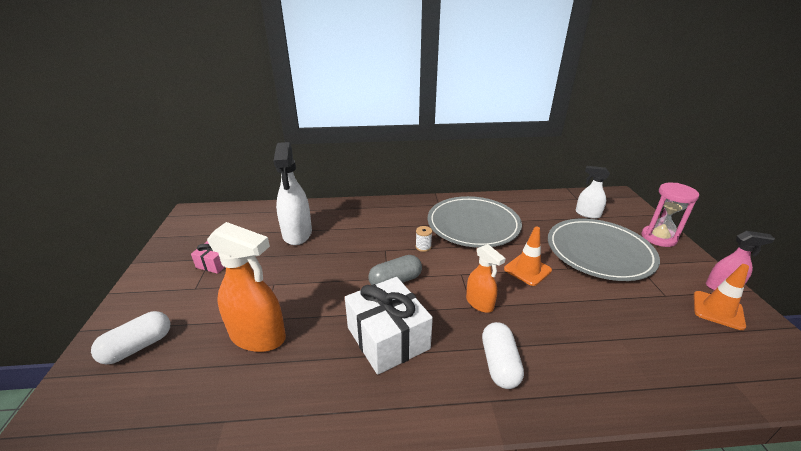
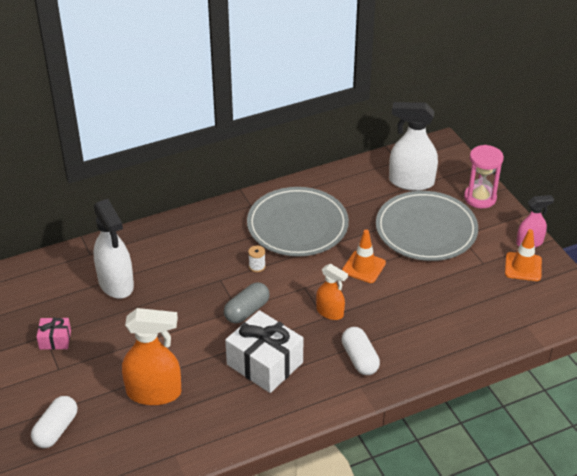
camera: 20 degrees left, 10 degrees up
(587, 214) = (411, 182): white spray bottle -> white spray bottle, size x1.71

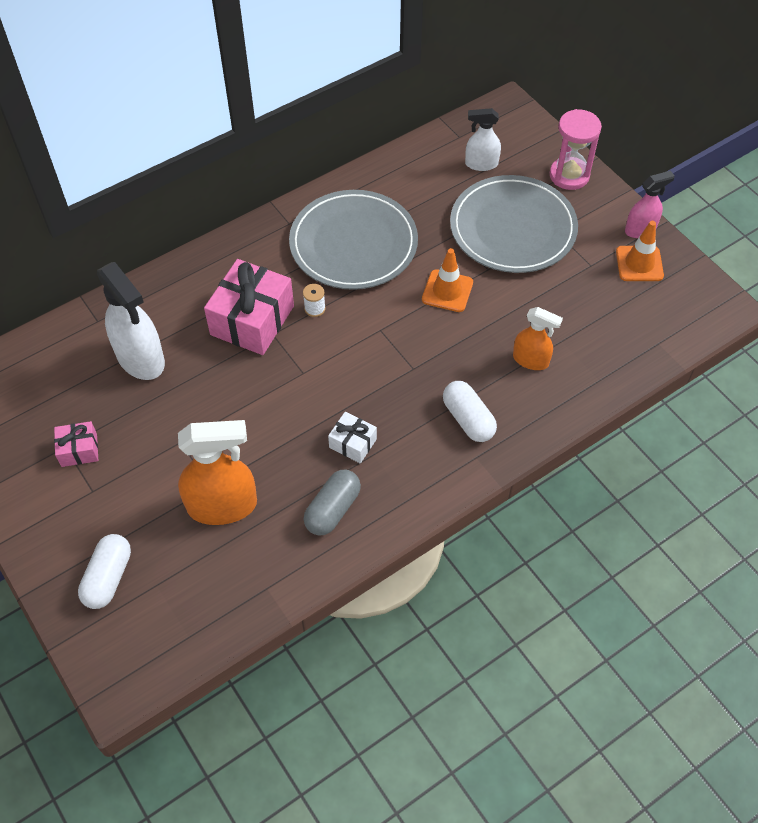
camera: 10 degrees left, 15 degrees up
(207, 268) = (252, 320): none -> pink gift
(247, 311) = (315, 373): grey capsule -> grey capsule (332, 509)
(265, 363) = (352, 443): white gift -> white gift, size x0.50
(330, 312) = (419, 360): orange spray bottle -> orange spray bottle (531, 360)
(411, 182) = (481, 164): white spray bottle -> white spray bottle, size x0.58

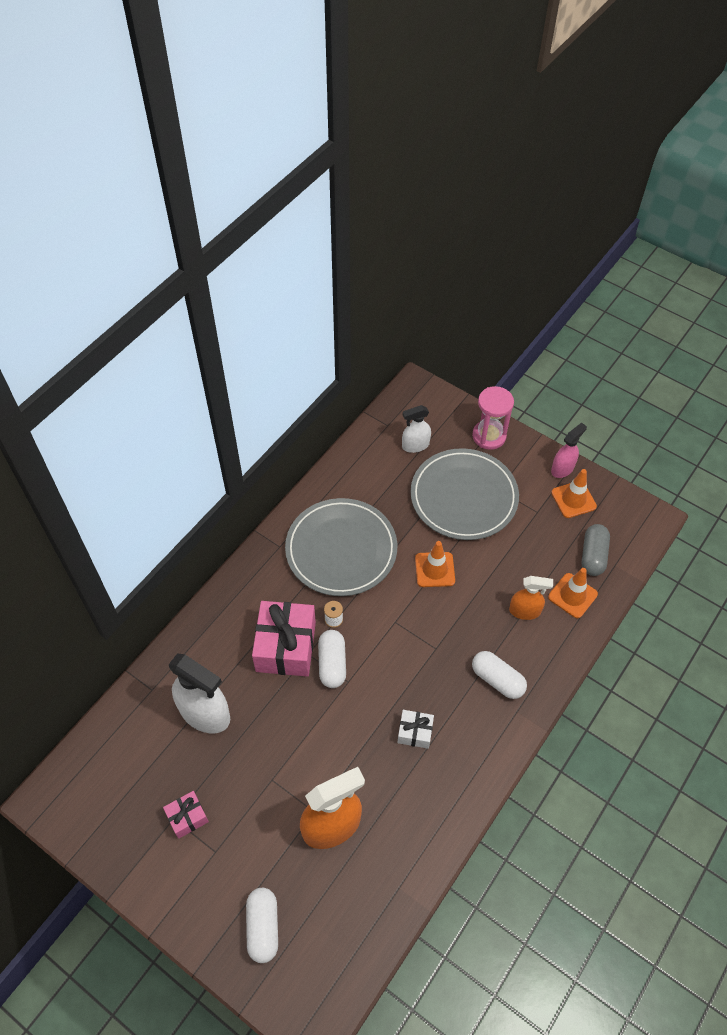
camera: 20 degrees left, 0 degrees up
(294, 350) = (332, 663): none -> white capsule
(332, 509) = (423, 797): grey capsule -> grey capsule (593, 556)
(593, 360) = (572, 595): none -> orange traffic cone

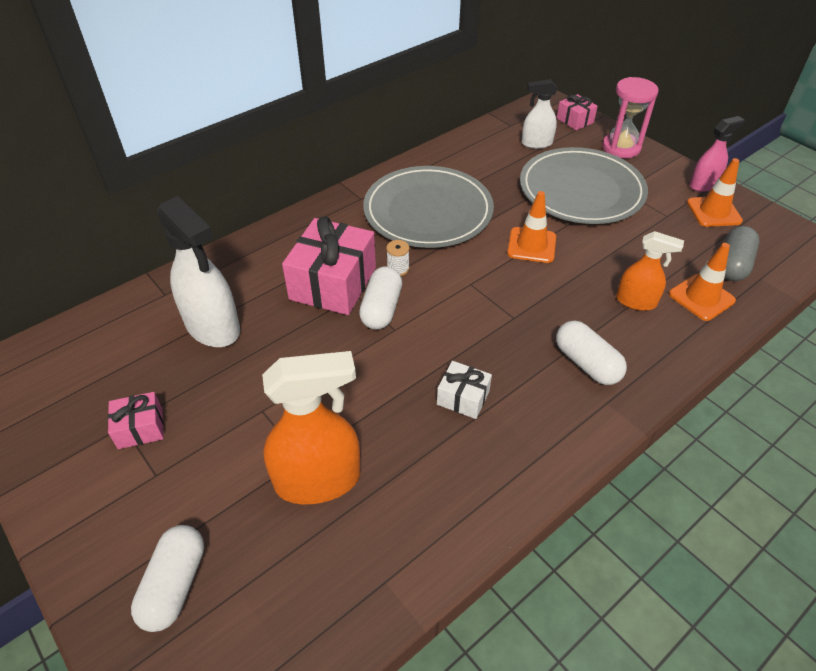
camera: 15 degrees right, 10 degrees down
(443, 407) = (575, 120): none -> pink gift

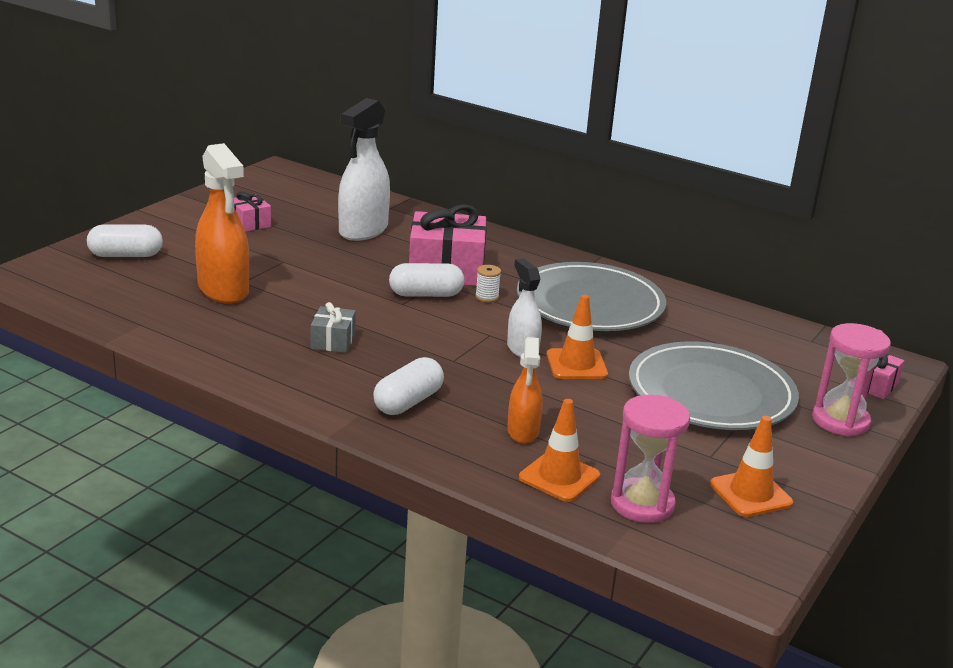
camera: 70 degrees right, 20 degrees down
(463, 398) = (333, 341): white gift -> grey gift
(536, 143) = (786, 359): white spray bottle -> white spray bottle (522, 349)
(703, 184) = (811, 488): pink spray bottle -> none
(733, 265) = (642, 504): grey capsule -> pink hourglass

